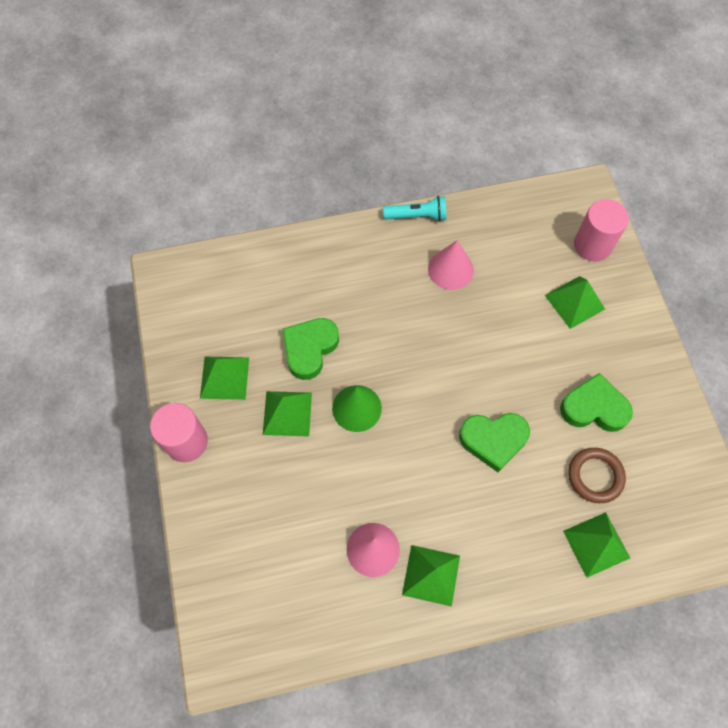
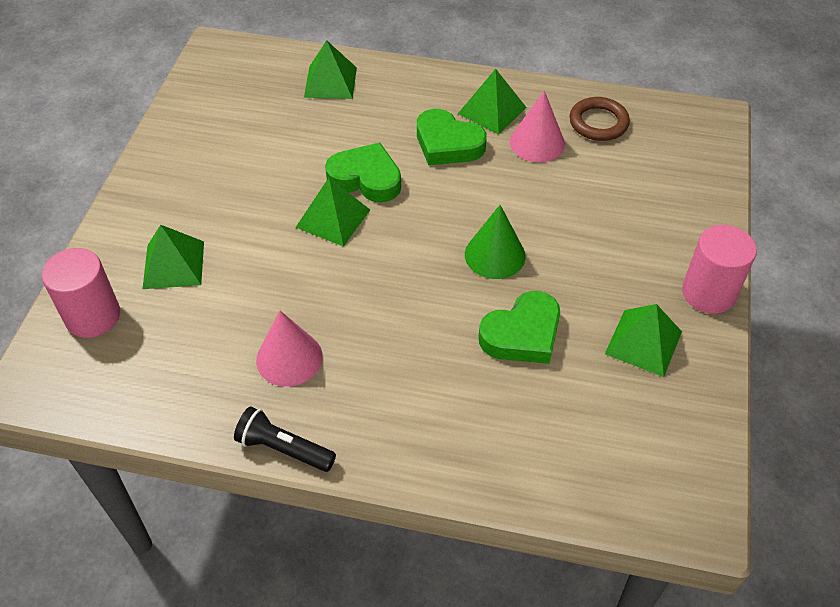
camera: 155 degrees left, 15 degrees down
(287, 413) = (578, 278): green pyramid -> green pyramid (333, 218)
(417, 216) = (283, 449): turquoise flashlight -> black flashlight
(594, 407) = (244, 168): green heart -> green heart (447, 144)
(595, 476) = (290, 121): brown ring -> brown ring (598, 123)

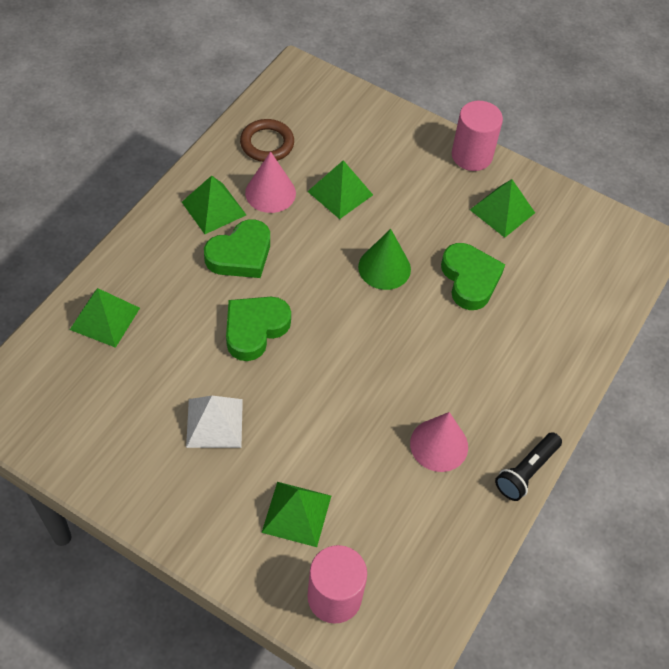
camera: 75 degrees left, 5 degrees up
(251, 181) = (214, 423): none -> white pyramid
(333, 218) = (293, 369): green pyramid -> green pyramid (340, 193)

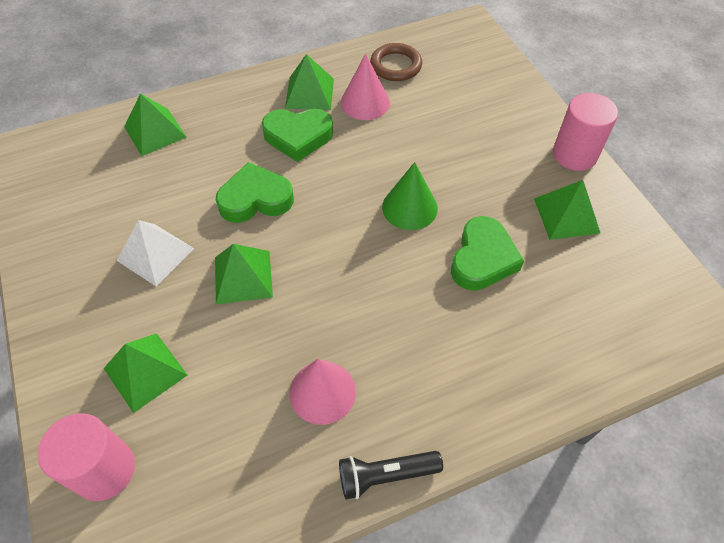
camera: 40 degrees right, 0 degrees up
(340, 193) = (424, 129): green pyramid -> green pyramid (243, 277)

